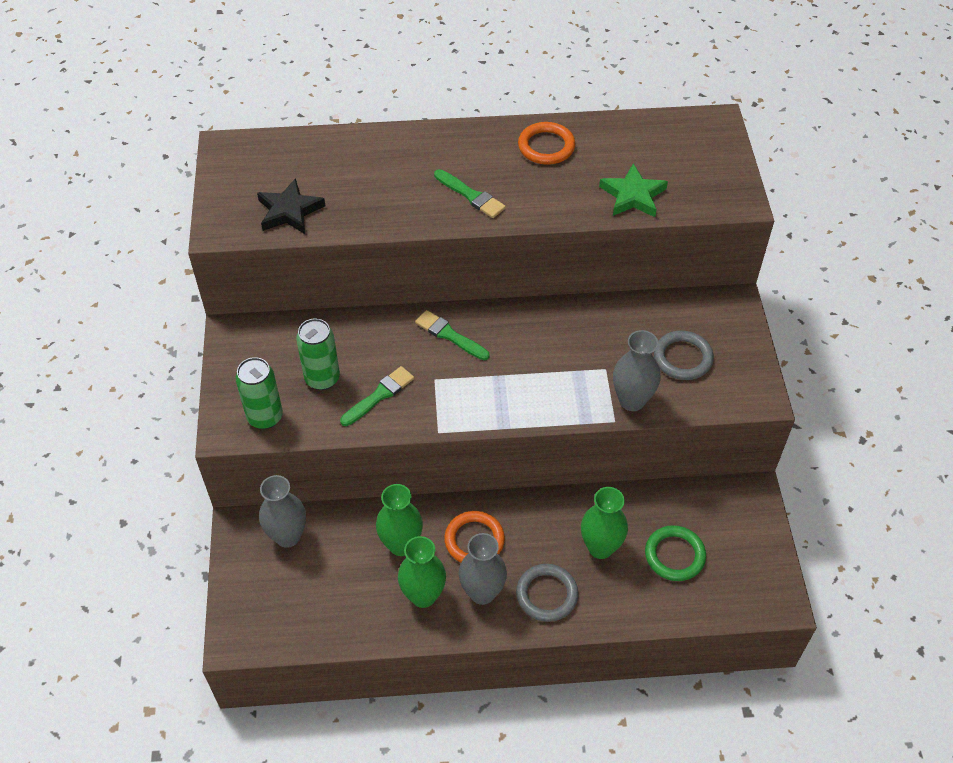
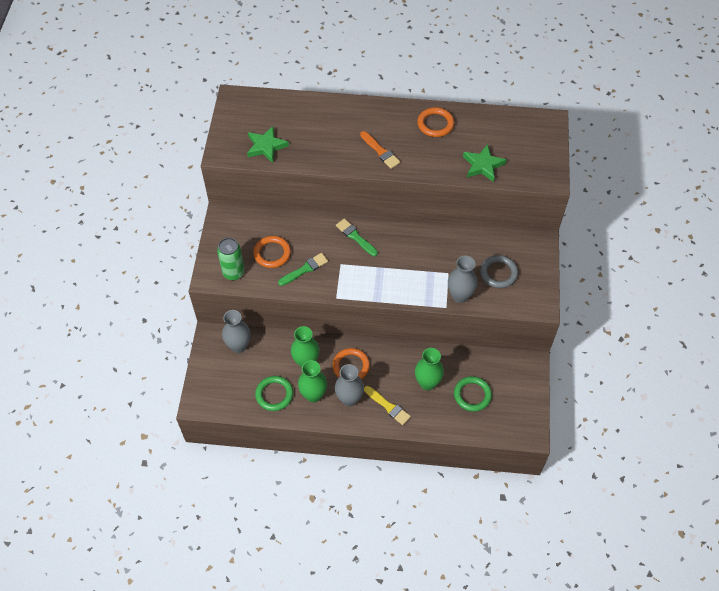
camera: 10 degrees right, 5 degrees up
(289, 211) = (266, 146): black star -> green star
(322, 378) = (272, 253): green can -> orange ring
(359, 605) = (274, 394): none -> green ring
(471, 195) = (380, 151): green brush -> orange brush
(546, 594) = (388, 406): grey ring -> yellow brush

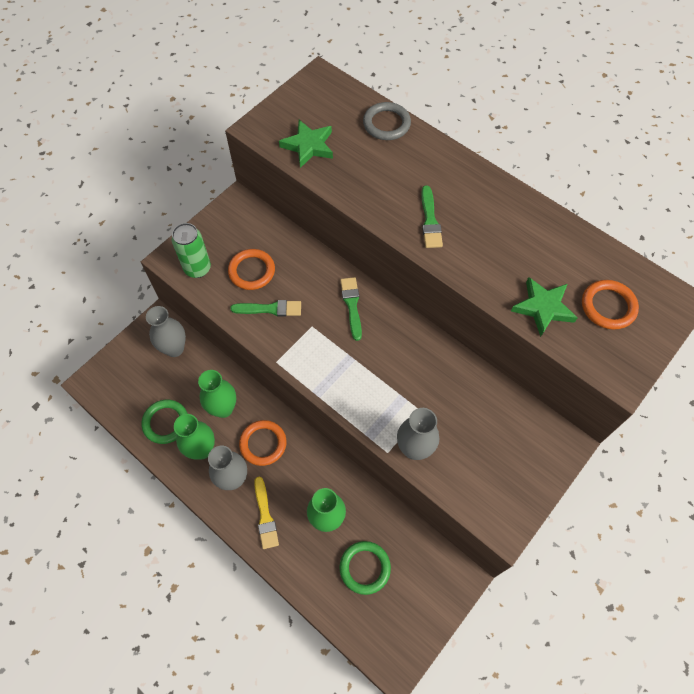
camera: 35 degrees right, 5 degrees up
(380, 151) = (430, 221): orange brush -> green brush
(435, 124) = (522, 224): orange ring -> orange ring (608, 306)
(498, 273) = (482, 450): grey ring -> grey ring (386, 124)

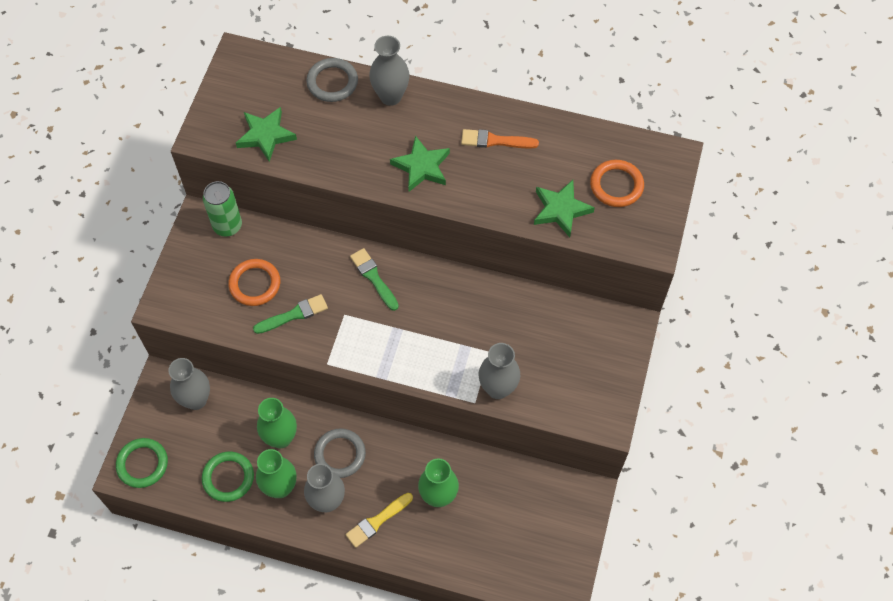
camera: 25 degrees left, 0 degrees up
(197, 268) = (197, 304): green can -> green can (227, 226)
(263, 444) = (340, 454): orange ring -> grey ring
(265, 516) = (377, 521): yellow brush -> yellow brush turned 90 degrees clockwise
(365, 568) = (496, 524): green ring -> green ring (142, 464)
(430, 221) = (422, 167): green brush -> green star
(431, 152) = (390, 96): none -> grey vase
(508, 223) = (495, 141): none -> orange brush

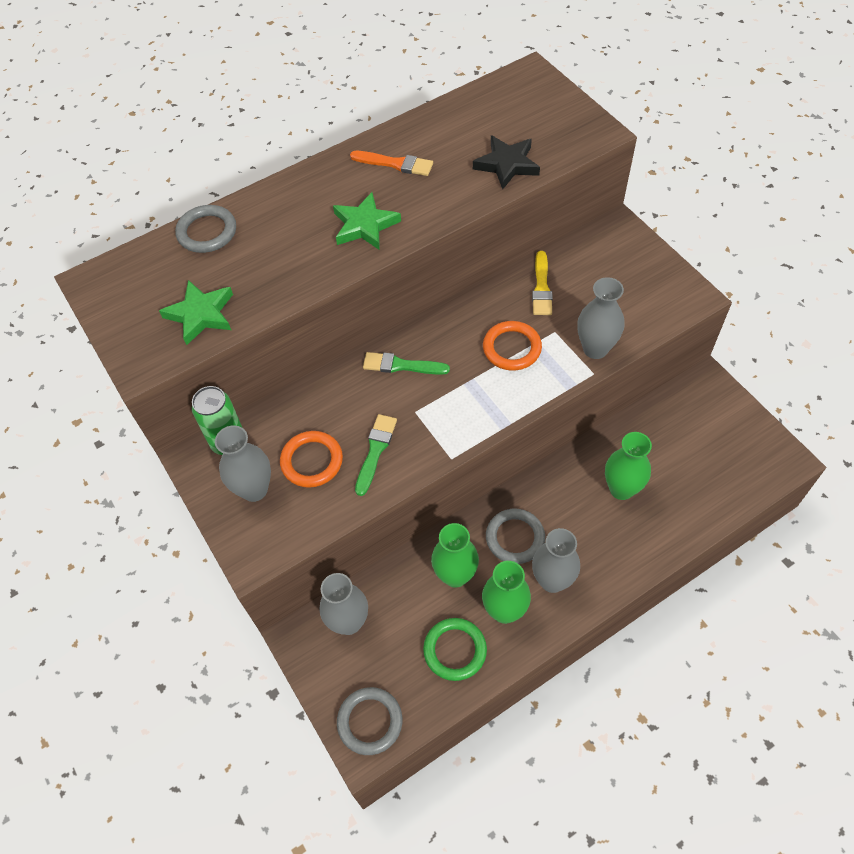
camera: 45 degrees left, 5 degrees down
(142, 464) = (370, 722): green ring -> grey ring
(377, 521) = (606, 553): yellow brush -> yellow brush (541, 287)
(390, 96) = (271, 202): grey vase -> grey vase (254, 489)
(495, 141) = (395, 164): orange brush -> orange brush turned 120 degrees counterclockwise
(560, 210) = (507, 165): green star -> black star
(616, 185) = (521, 119): orange ring -> orange ring (512, 348)

